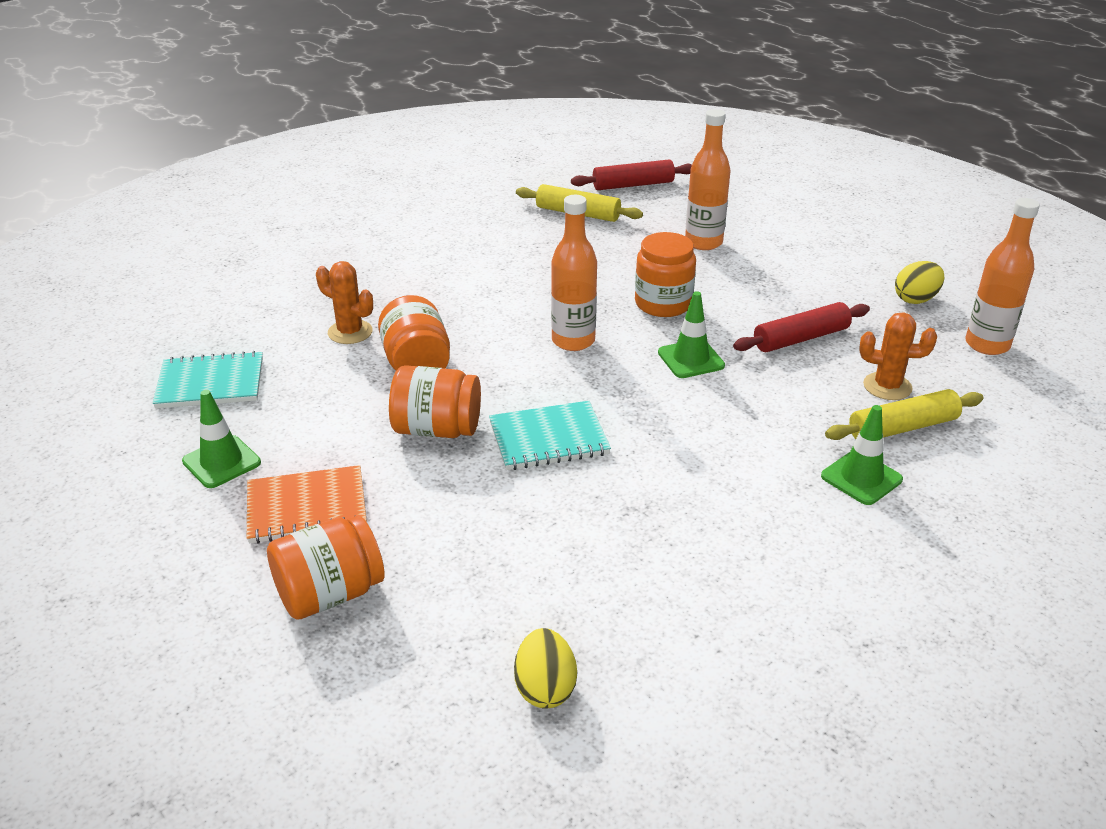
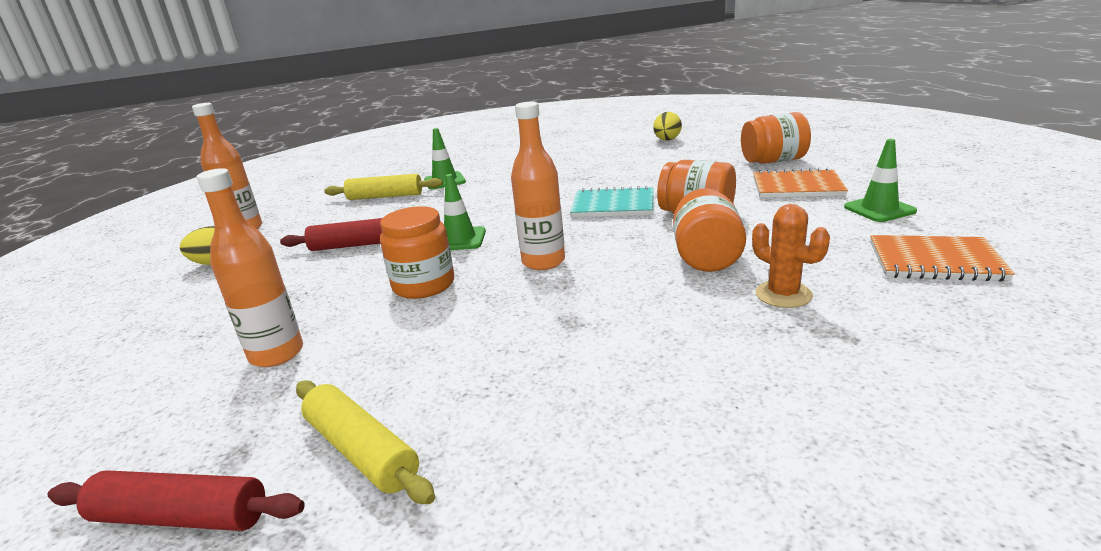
camera: 155 degrees left, 10 degrees down
(210, 383) = (935, 261): turquoise notebook -> orange notebook
(887, 386) = (355, 214): orange cactus -> none

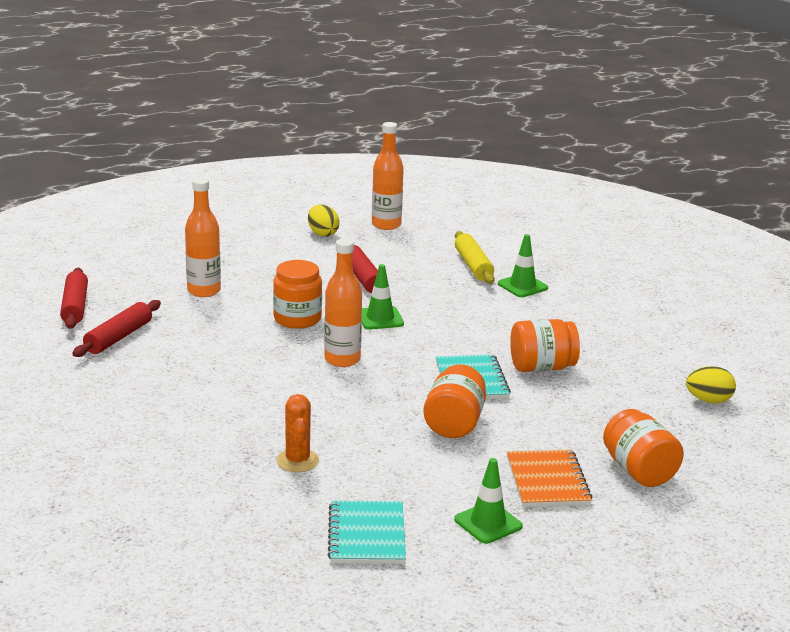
camera: 70 degrees right, 0 degrees up
(361, 451) = (118, 337): yellow rolling pin -> red rolling pin
(706, 257) = (360, 429): orange jar -> orange jar (542, 367)
(783, 295) = (297, 461): orange cactus -> orange cactus turned 45 degrees counterclockwise
(935, 261) = (367, 535): orange notebook -> turquoise notebook

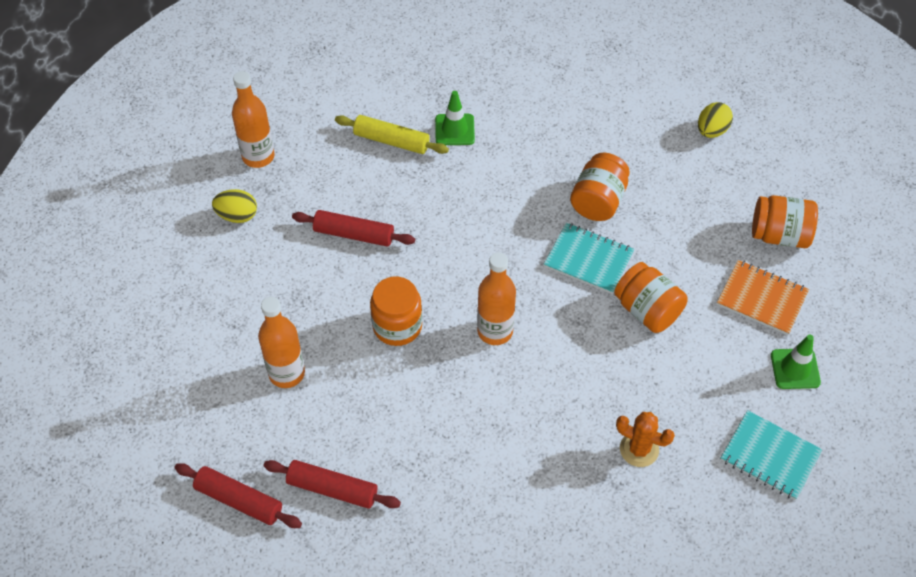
camera: 55 degrees left, 30 degrees up
(118, 337) = (332, 489): red rolling pin -> red rolling pin turned 45 degrees counterclockwise
(380, 318) = (440, 264): green traffic cone -> none

